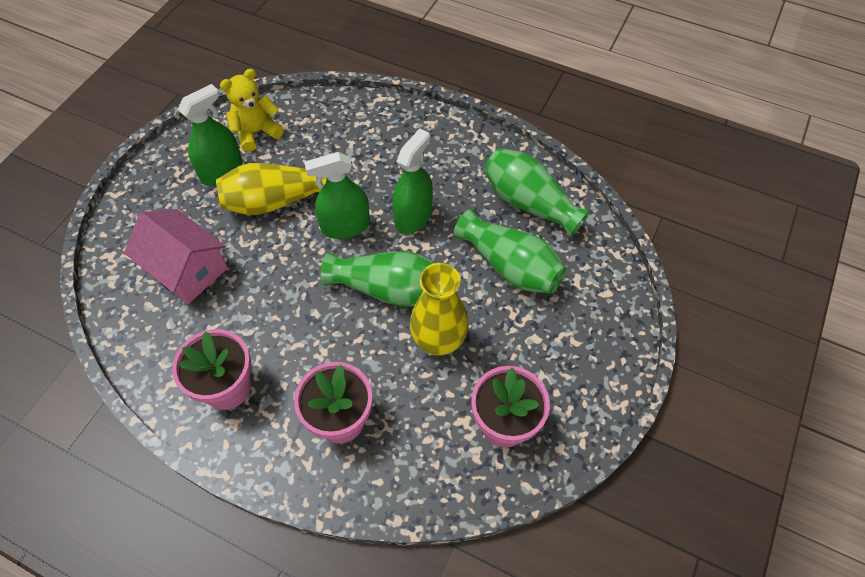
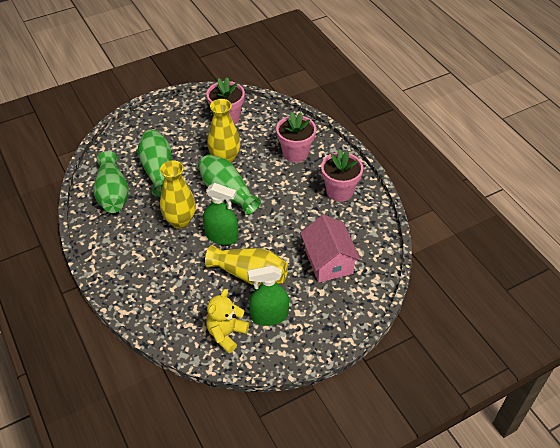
camera: 145 degrees left, 10 degrees down
(256, 132) = (226, 334): yellow teddy bear -> yellow teddy bear turned 120 degrees clockwise
(413, 216) = (180, 221): green spray bottle -> yellow vase

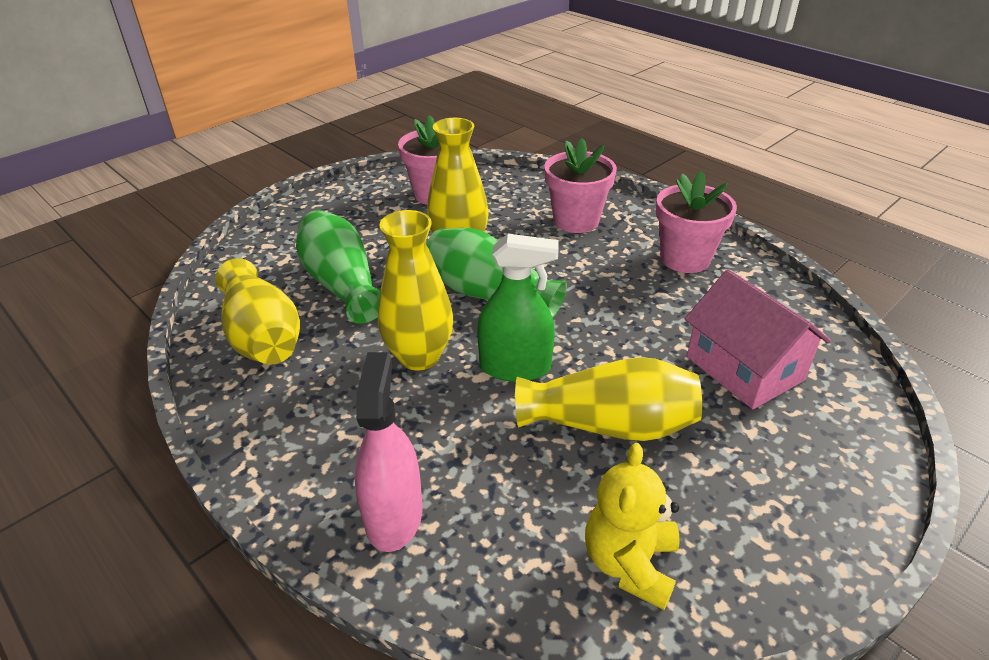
camera: 15 degrees left, 10 degrees down
(113, 194) = (262, 336): green vase -> yellow vase
(143, 293) = (393, 516): none -> pink spray bottle
(269, 316) = (699, 499): green spray bottle -> none

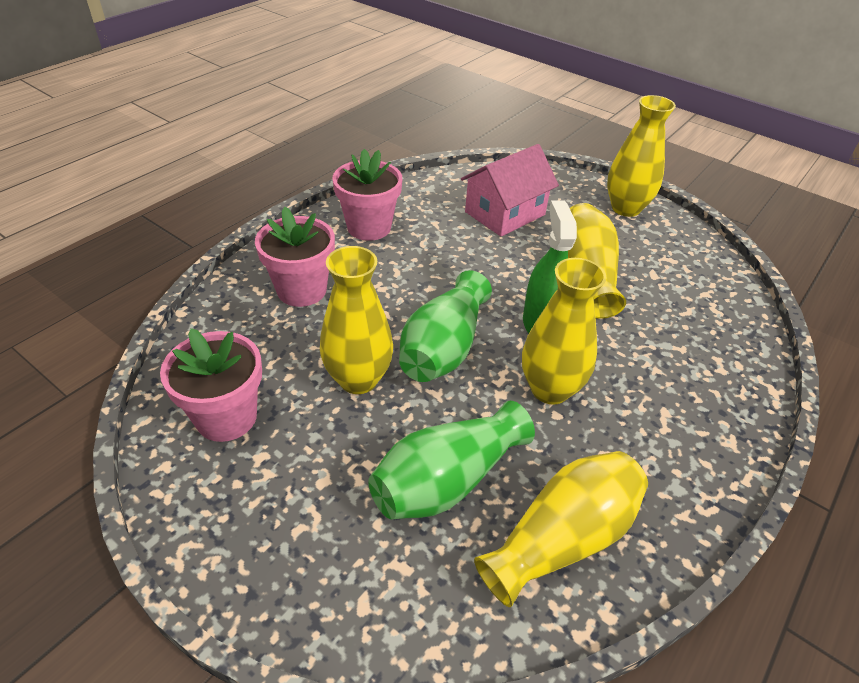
camera: 100 degrees left, 5 degrees up
(393, 516) = (722, 380): pink spray bottle -> none
(629, 563) = (691, 271): yellow teddy bear -> none
(804, 521) = (625, 208): none -> yellow vase

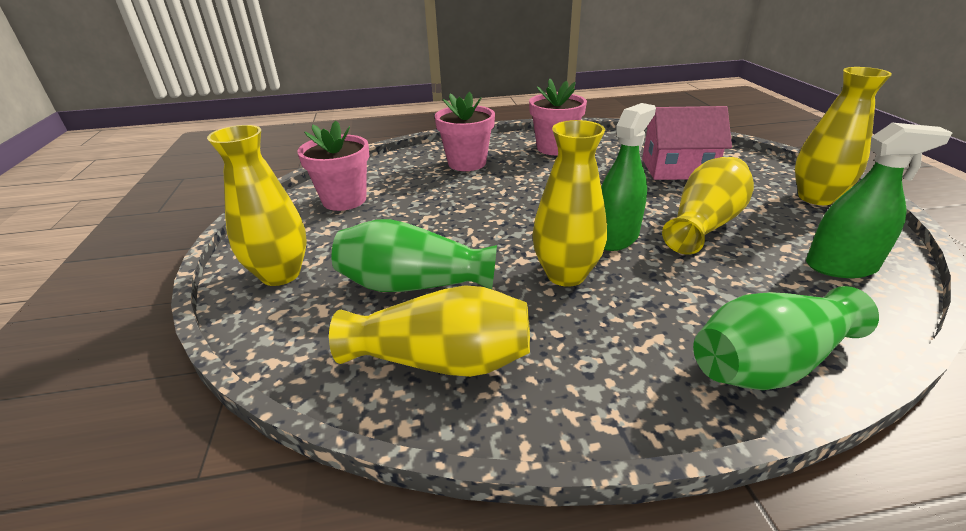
camera: 45 degrees right, 10 degrees down
(358, 379) = (437, 213): yellow vase -> yellow vase (280, 274)
(443, 348) = (516, 220): green vase -> green vase (768, 363)
(696, 277) = (840, 266): none -> green spray bottle

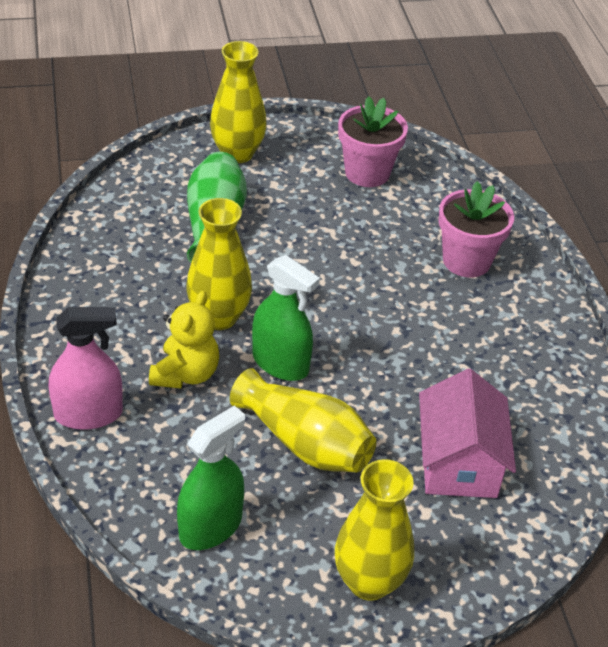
camera: 85 degrees right, 10 degrees up
(442, 360) = (123, 242): yellow vase -> none
(555, 148) = (524, 347): pink flower pot -> none
(659, 292) = (185, 374): none -> yellow teddy bear
(768, 363) = (88, 414): green vase -> pink spray bottle
(840, 266) = (210, 527): green spray bottle -> green spray bottle turned 135 degrees counterclockwise

